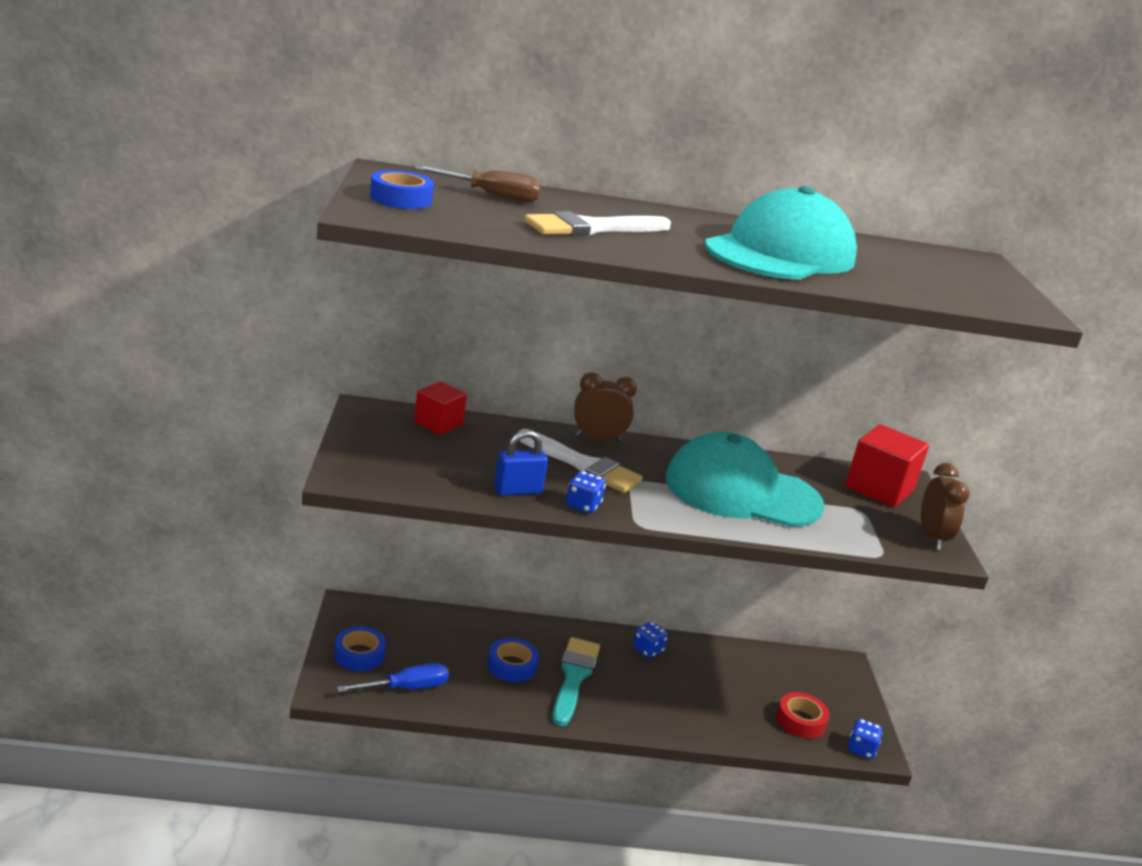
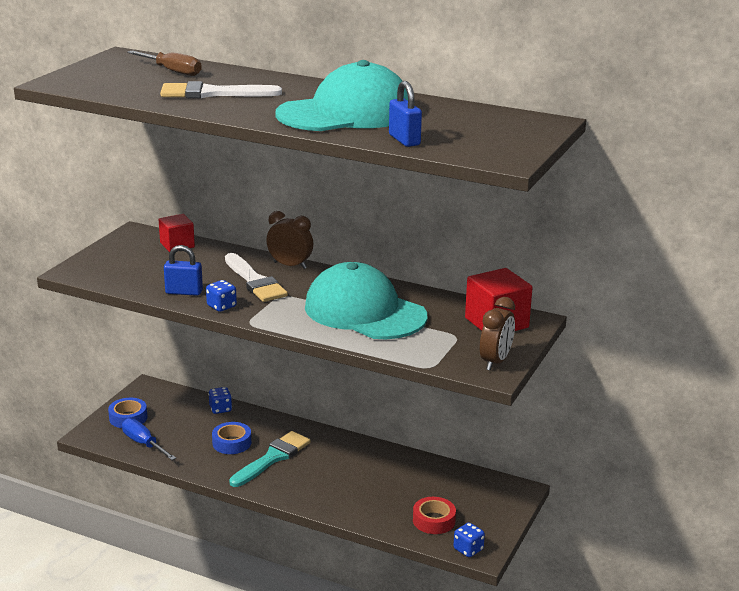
camera: 30 degrees right, 0 degrees up
(401, 199) = (97, 73): blue tape -> none
(407, 688) = (143, 443): blue screwdriver -> blue screwdriver turned 135 degrees counterclockwise
(647, 650) = (350, 450): blue dice -> blue dice (220, 409)
(897, 288) = (404, 140): none -> blue padlock

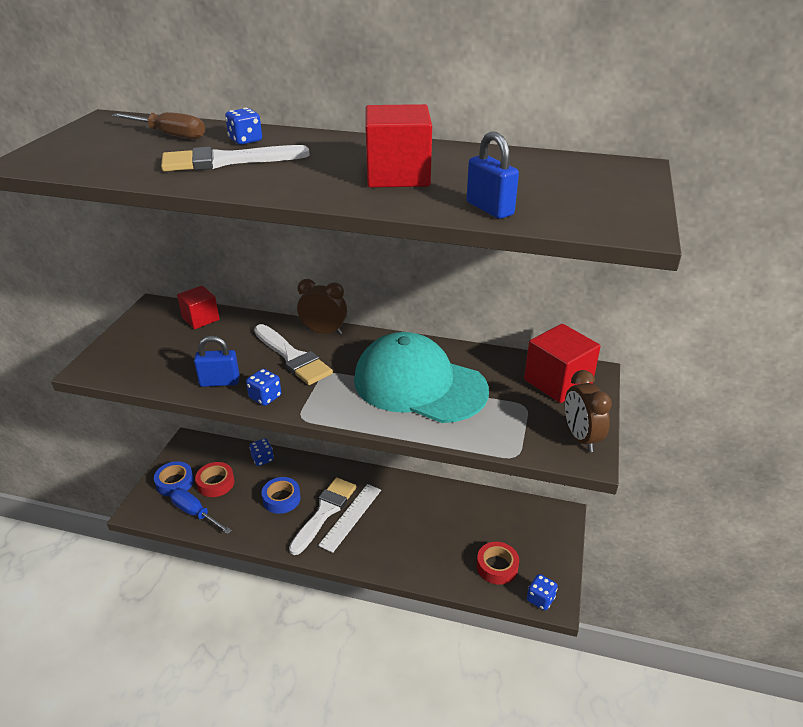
camera: 10 degrees left, 10 degrees up
(168, 423) = (215, 483): none -> red tape
(233, 79) = (245, 140): none -> blue dice
(272, 458) = (324, 512): turquoise brush -> white brush
(298, 465) = (351, 517): none -> white ruler
(346, 113) = (398, 175): turquoise cap -> red cube
(495, 362) = (580, 437): brown clock -> brown clock turned 150 degrees clockwise

